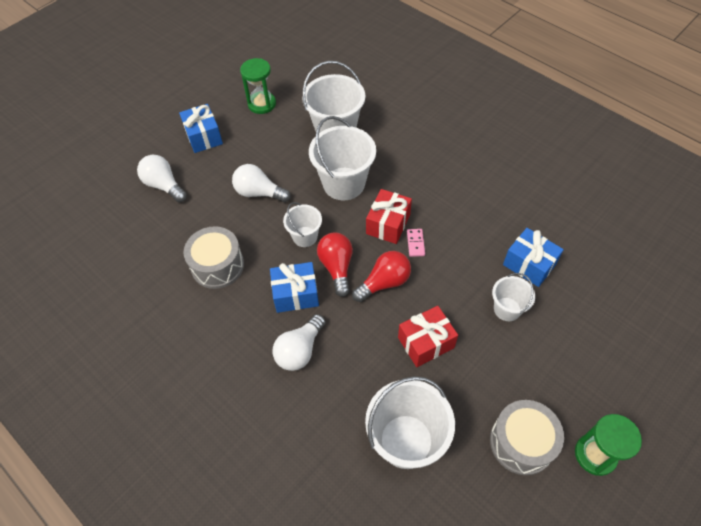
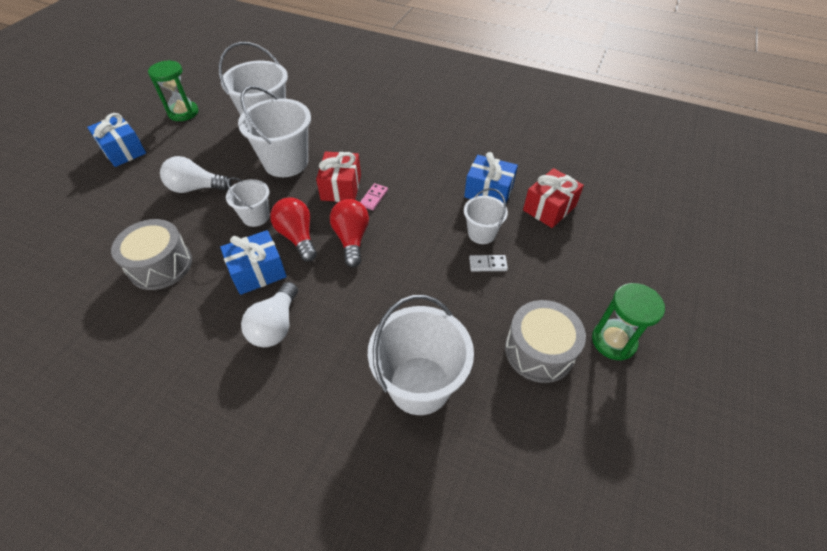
camera: 20 degrees left, 5 degrees down
(164, 185) = (83, 203): white light bulb -> none
(384, 283) = (352, 239): red light bulb -> red light bulb turned 45 degrees counterclockwise
(415, 243) = (373, 198): pink domino -> pink domino turned 45 degrees clockwise
(425, 342) = (411, 283): red gift -> red gift (549, 208)
(502, 343) = (488, 264): none -> white domino

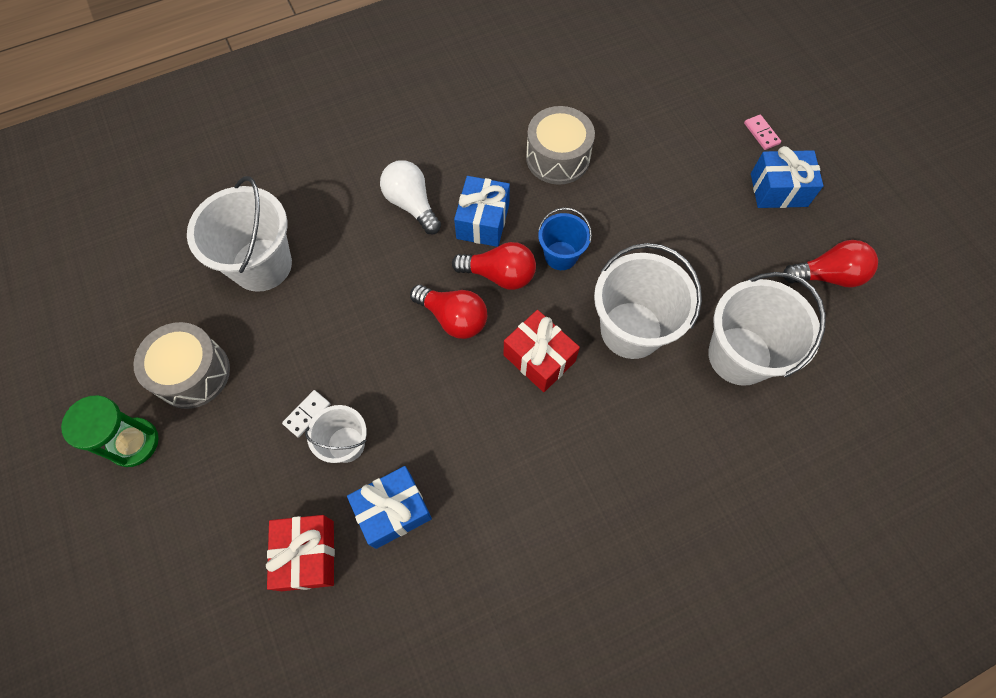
camera: 130 degrees right, 15 degrees up
(183, 112) = (827, 275): green hourglass -> red light bulb
(196, 188) = (653, 226): white light bulb -> none
(256, 216) = (561, 255): white bucket -> blue bucket
(373, 198) = (494, 379): pink domino -> pink domino (761, 133)

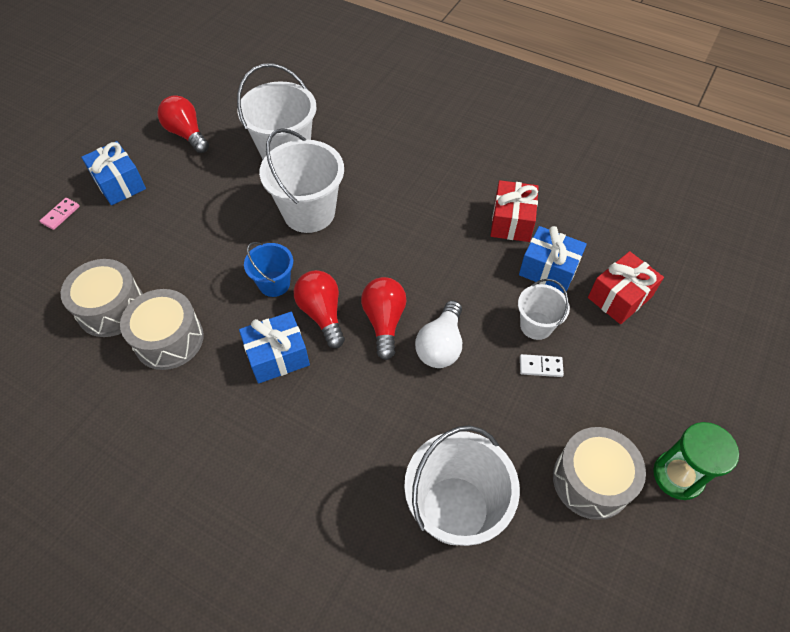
camera: 125 degrees left, 10 degrees down
(411, 204) = (297, 424): white light bulb -> white light bulb (441, 345)
(539, 358) = (373, 251): red gift -> red gift (511, 221)
(619, 133) = (111, 308): none -> grey drum

